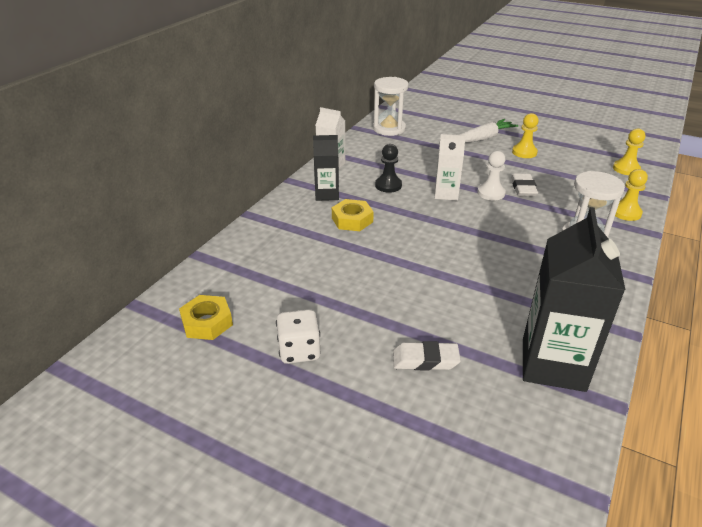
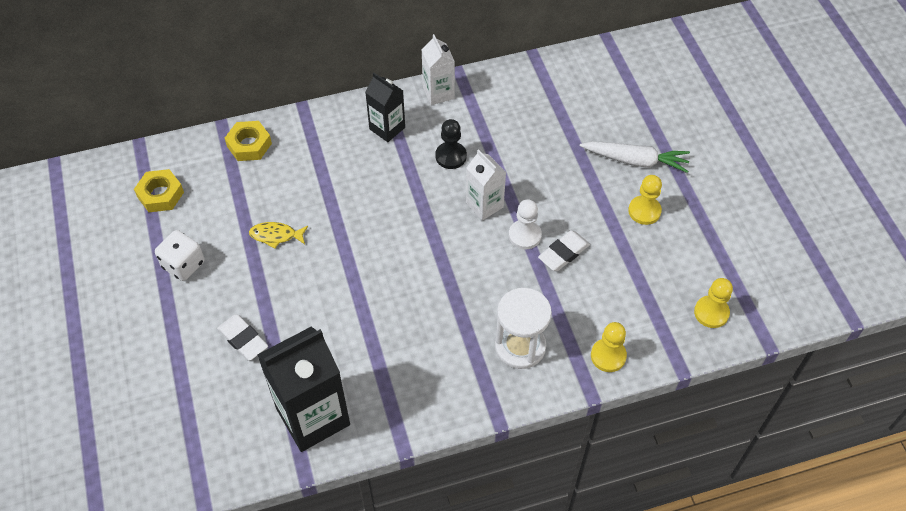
camera: 45 degrees right, 20 degrees up
(344, 286) = (276, 235): none -> yellow fish
(352, 220) = (367, 174): yellow nut -> yellow nut (249, 145)
(389, 129) = (562, 78): white hourglass -> none

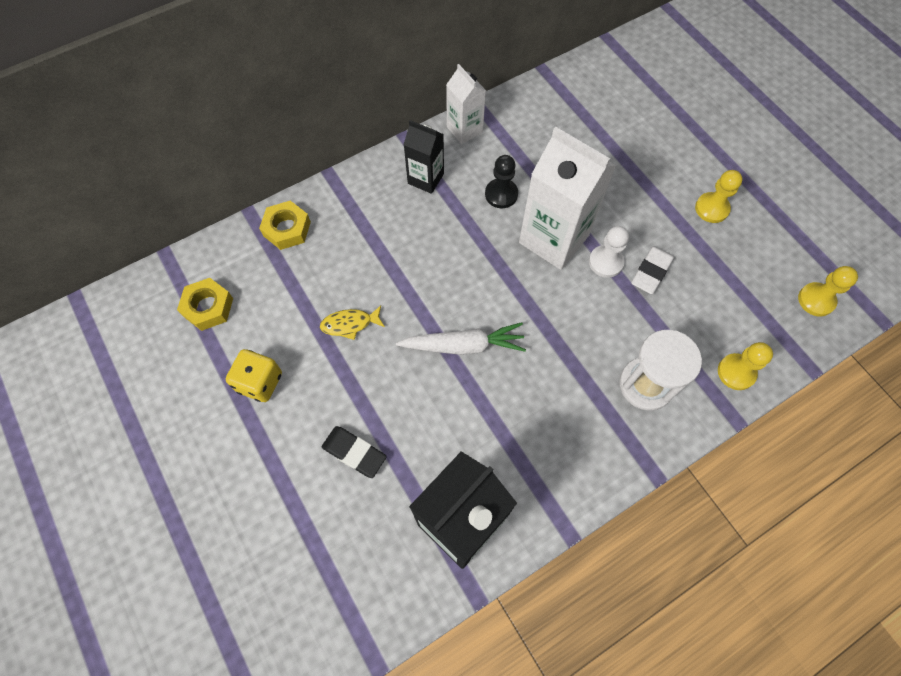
camera: 15 degrees left, 10 degrees up
(183, 265) = (260, 382): white dice -> yellow dice
(243, 339) = (354, 453): white eraser -> black eraser
(484, 205) = (554, 239): white carton -> white carton, size x1.80
(635, 161) = (683, 158): white carrot -> white carrot (463, 345)

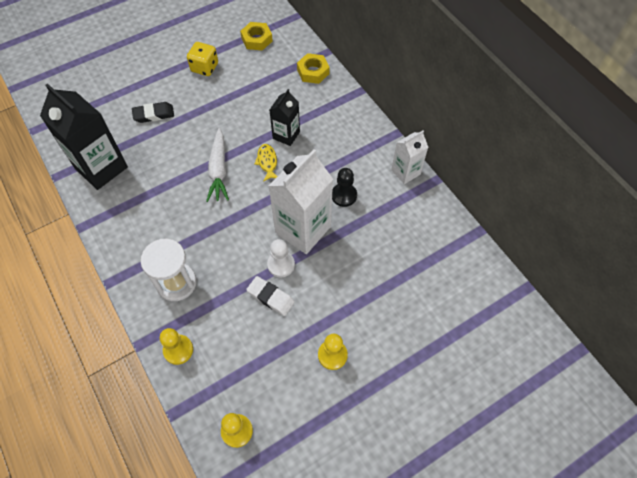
camera: 90 degrees right, 5 degrees down
(350, 324) = (240, 108): yellow fish -> yellow fish (267, 162)
(354, 453) = (154, 114): black eraser -> black eraser turned 45 degrees clockwise
(425, 178) = (357, 147): black carton -> black carton (286, 135)

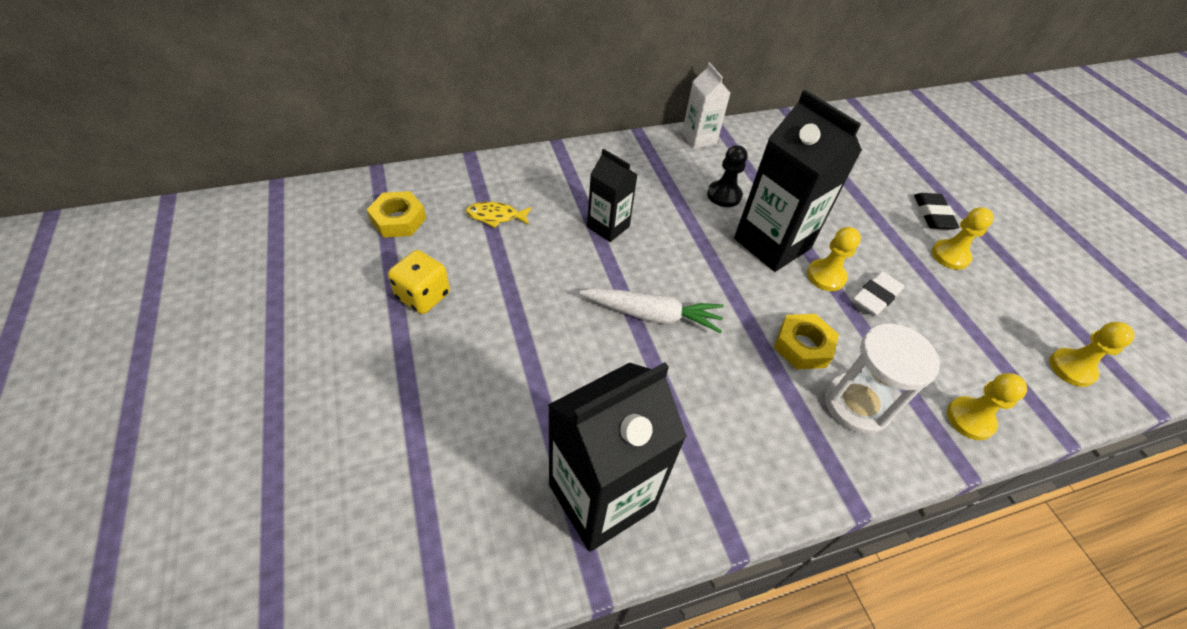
camera: 80 degrees left, 10 degrees down
(154, 114) = (500, 388): black eraser -> black eraser (933, 215)
(267, 162) = (651, 256): yellow fish -> yellow fish (495, 216)
(281, 264) = (826, 276): white pawn -> yellow pawn
(303, 229) = (772, 243): white carton -> black carton
(313, 72) = (501, 175): yellow nut -> yellow nut (802, 346)

